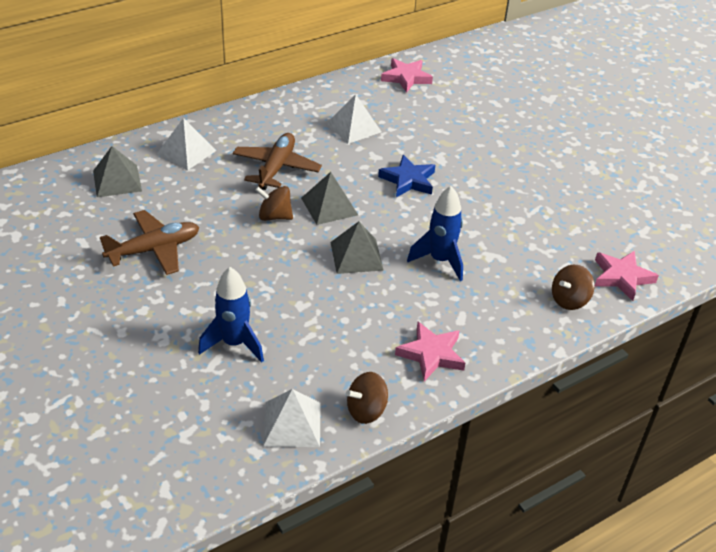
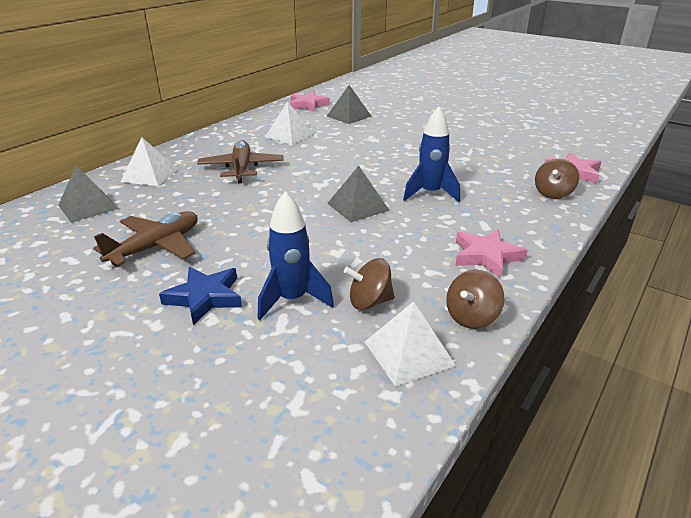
camera: 20 degrees left, 10 degrees down
(274, 216) = (263, 198): brown spinning top -> brown spinning top (369, 302)
(329, 206) = (307, 182): grey pyramid -> grey pyramid (349, 116)
(408, 180) = (359, 154): blue star -> blue star (205, 297)

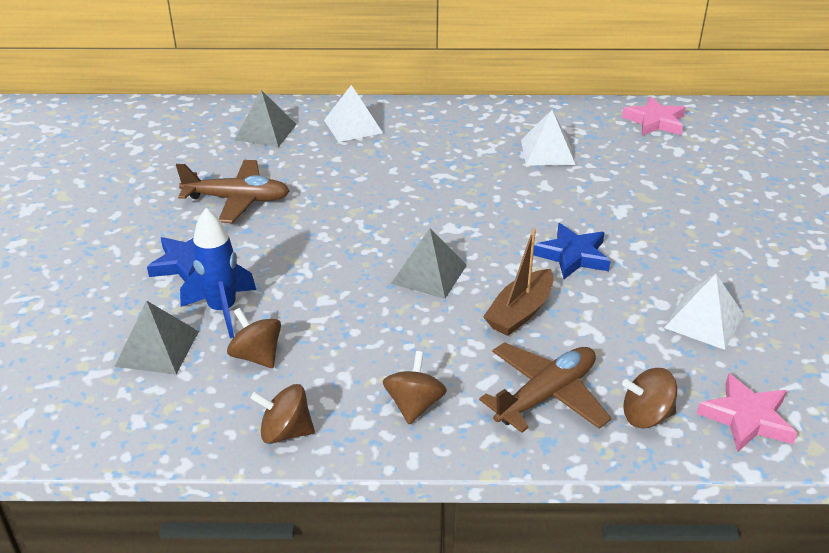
camera: 55 degrees right, 5 degrees up
(241, 169) = (427, 165): brown plane -> brown plane (546, 395)
(349, 116) = (665, 164): grey pyramid -> grey pyramid (157, 348)
(396, 163) = (572, 255): none -> blue star
(409, 353) = (198, 410): white pyramid -> white pyramid (704, 321)
(430, 194) = (520, 312): blue rocket -> brown boat
(486, 256) = (414, 405): pink star -> brown spinning top

